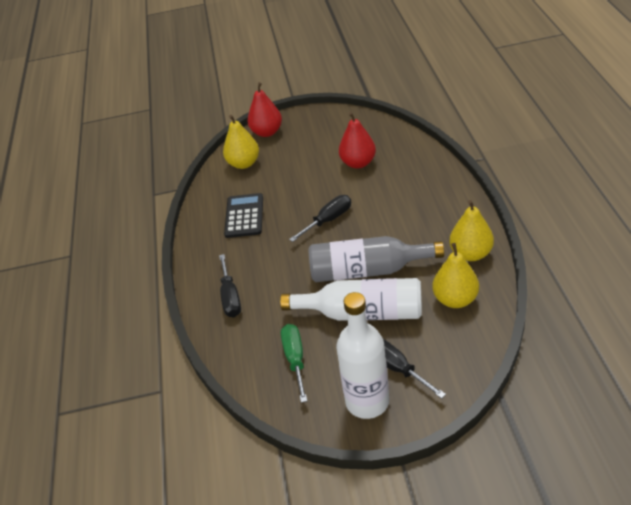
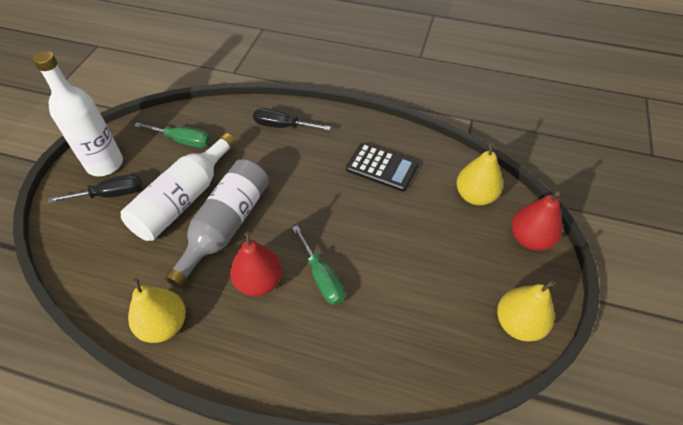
camera: 110 degrees right, 10 degrees up
(328, 220) = (321, 228): black screwdriver -> none
(358, 163) = (401, 302): red pear -> red pear (259, 281)
(369, 201) = (322, 277): none -> green screwdriver
(455, 299) = (127, 274): yellow pear -> yellow pear (518, 323)

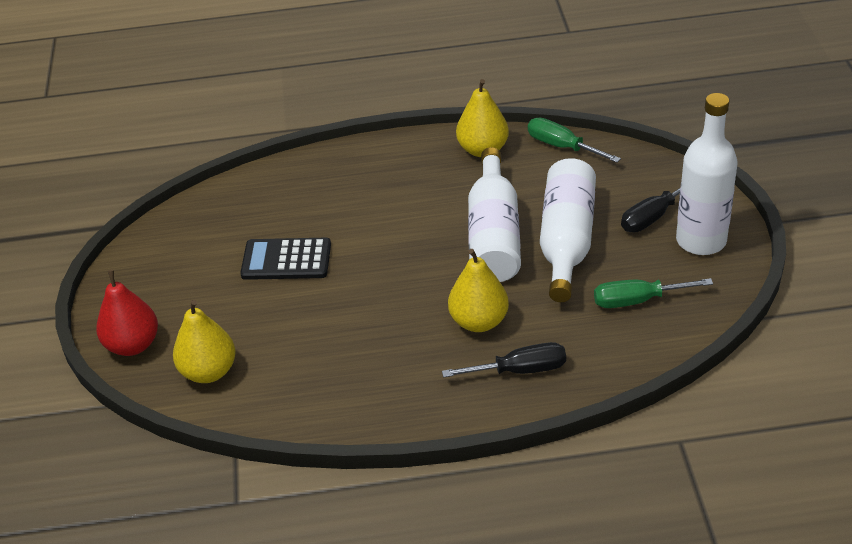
camera: 160 degrees right, 10 degrees down
(226, 226) = (494, 235): grey bottle -> white bottle
(259, 281) = (420, 205): red pear -> none
(322, 277) = (358, 229): green screwdriver -> green screwdriver (562, 146)
(382, 167) = (346, 364): black calculator -> black calculator (286, 260)
(518, 323) = (142, 262): yellow pear -> yellow pear (479, 321)

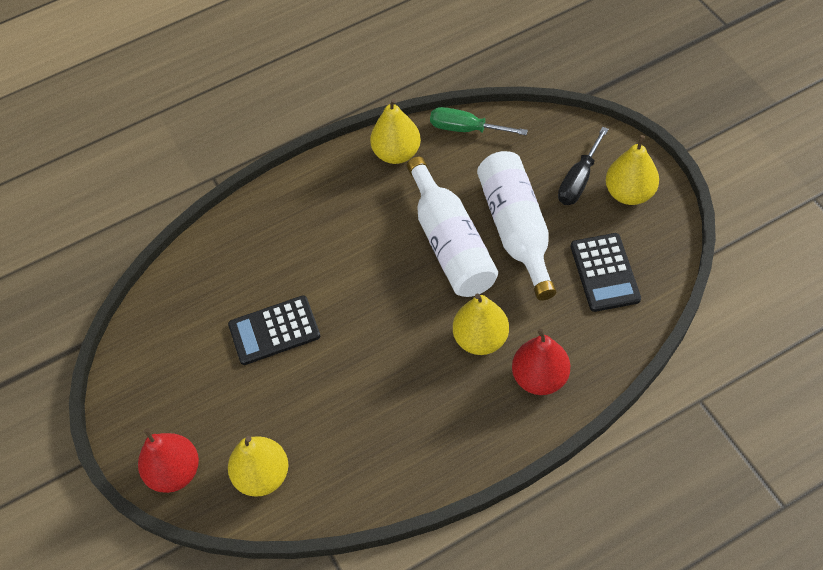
camera: 20 degrees left, 15 degrees up
(520, 370) = (540, 378): black screwdriver -> red pear
(637, 300) = (604, 272): green screwdriver -> black calculator
(701, 240) = (629, 193): white bottle -> yellow pear

